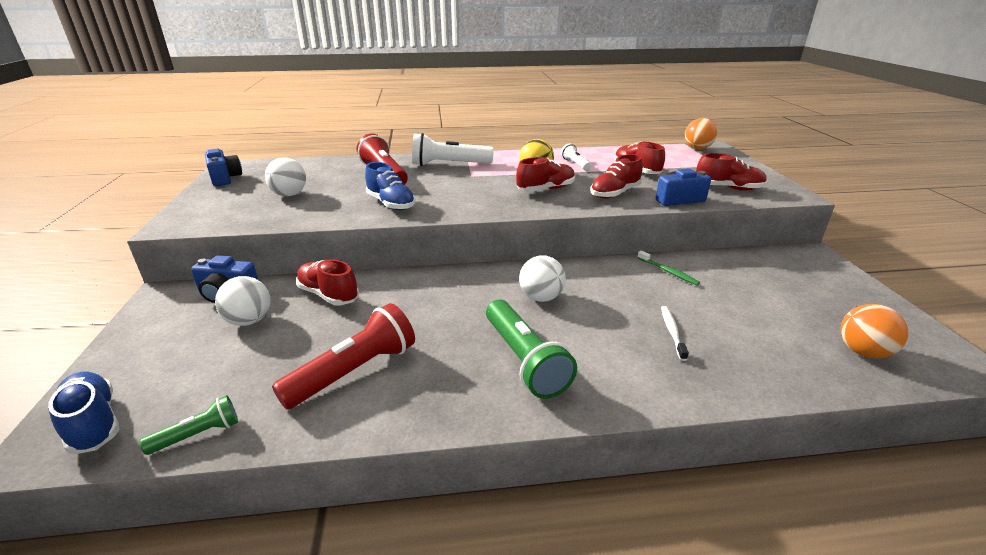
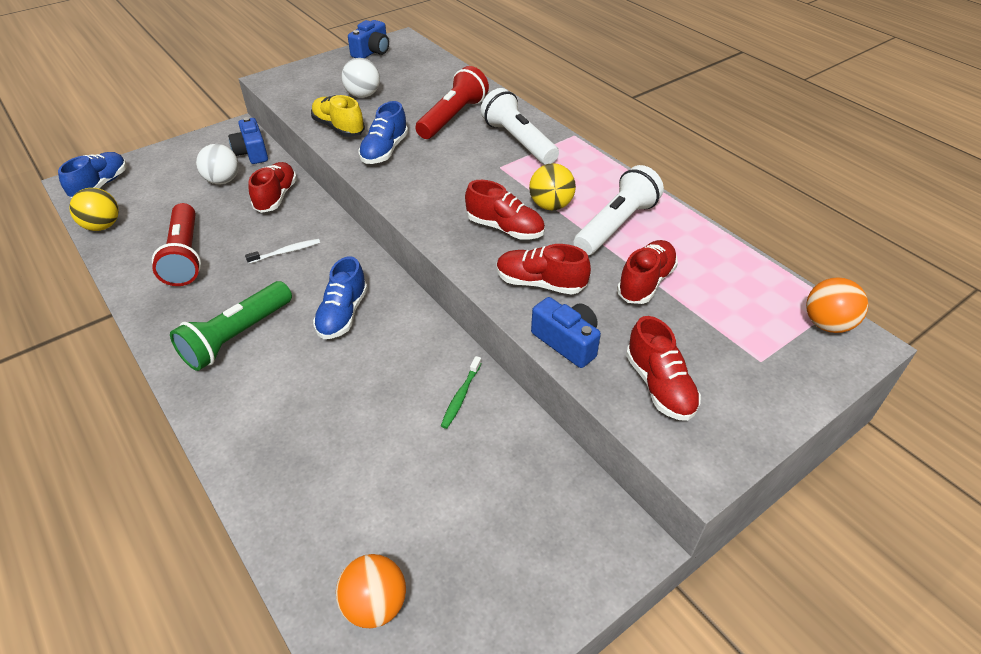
camera: 60 degrees right, 15 degrees up
(198, 435) = (103, 226): green flashlight -> yellow ball
(323, 213) = (338, 128): none -> yellow shoe
(354, 371) = (185, 256): red flashlight -> red flashlight turned 60 degrees clockwise
(541, 297) = (343, 314): white ball -> blue shoe
(575, 164) = (616, 225): white flashlight -> white flashlight, size x1.92
(672, 332) = (330, 424): white toothbrush -> white toothbrush (286, 252)

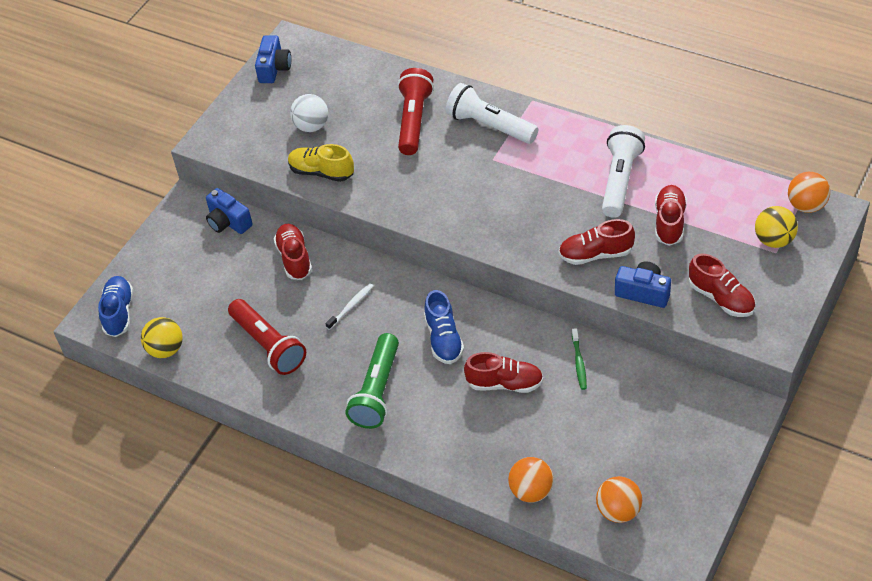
camera: 20 degrees left, 5 degrees up
(223, 181) = (230, 262): white ball -> none
(294, 522) = (531, 491): none -> orange ball
(384, 151) = (383, 181): blue shoe -> none
(505, 228) = (538, 217): red shoe -> red shoe (505, 383)
(550, 205) = (559, 181): yellow ball -> yellow ball (774, 240)

